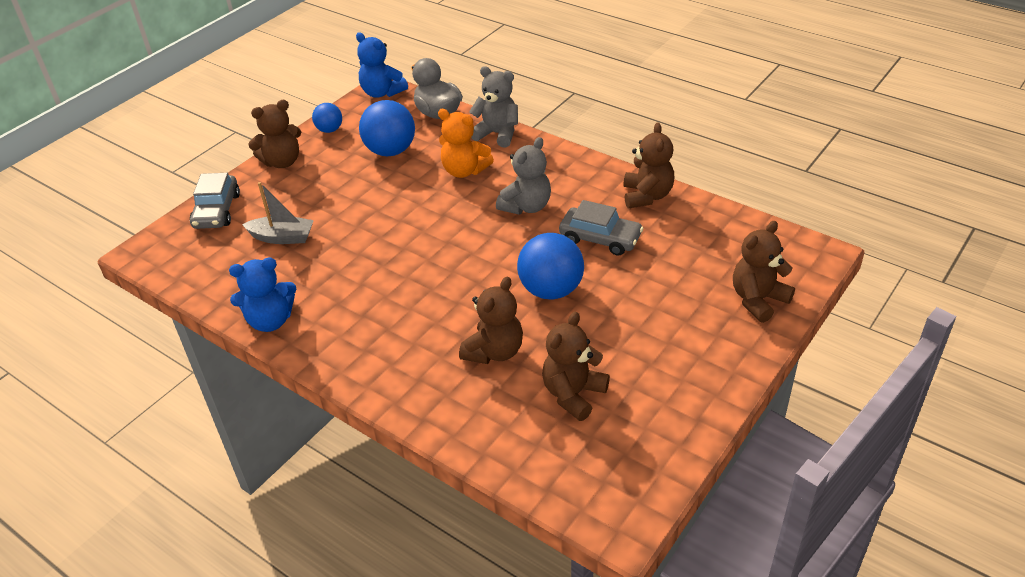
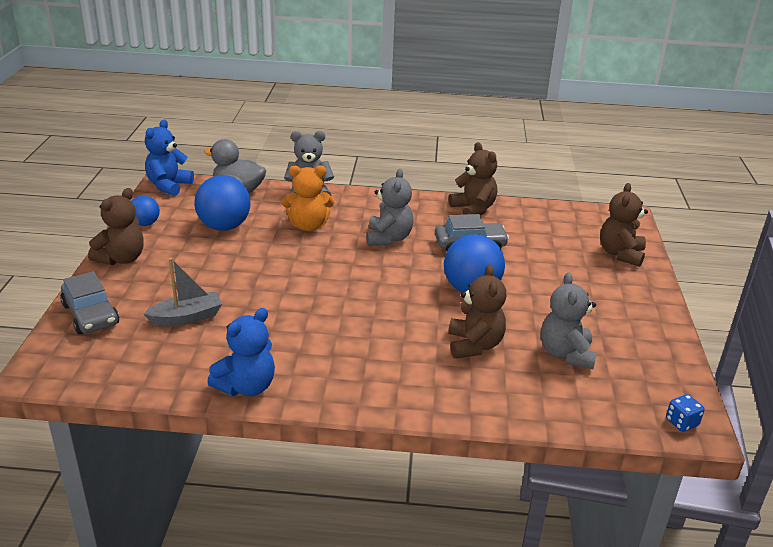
camera: 35 degrees left, 10 degrees down
(382, 92) = (169, 186): blue teddy bear -> blue teddy bear turned 105 degrees clockwise
(573, 394) = (566, 354): brown teddy bear -> grey teddy bear
(613, 513) = (681, 422): none -> blue dice

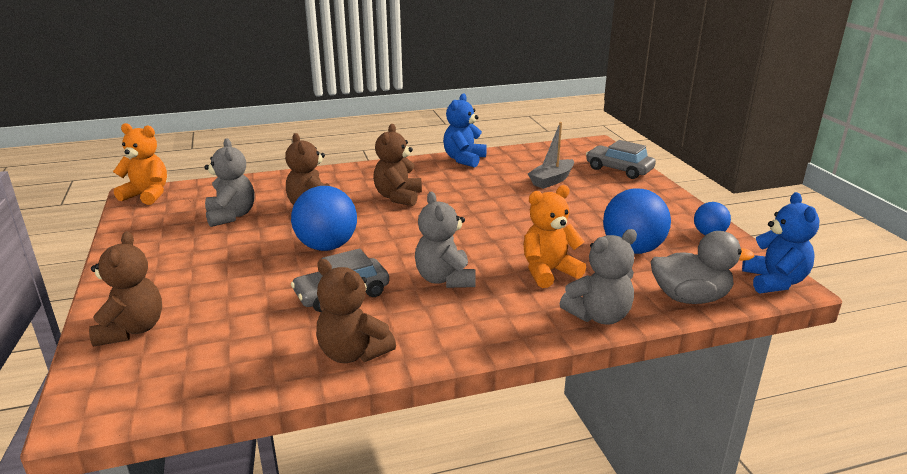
camera: 160 degrees right, 5 degrees down
(121, 259) = (668, 203): brown teddy bear -> brown teddy bear (398, 197)
(681, 422) = (147, 195): blue dice -> orange teddy bear

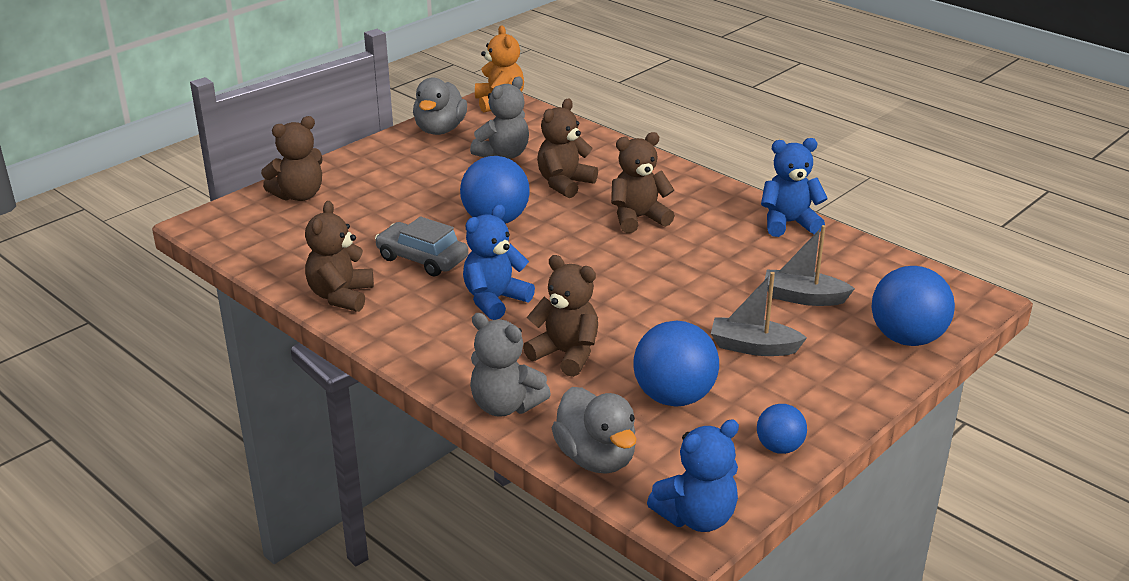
camera: 60 degrees right, 5 degrees up
(142, 229) = (440, 130): none -> grey duck
(445, 279) = (495, 300): grey teddy bear -> blue teddy bear
(548, 272) = (566, 354): orange teddy bear -> brown teddy bear
(593, 209) = (753, 347): none -> grey boat
(619, 169) = (906, 338): grey car -> blue ball

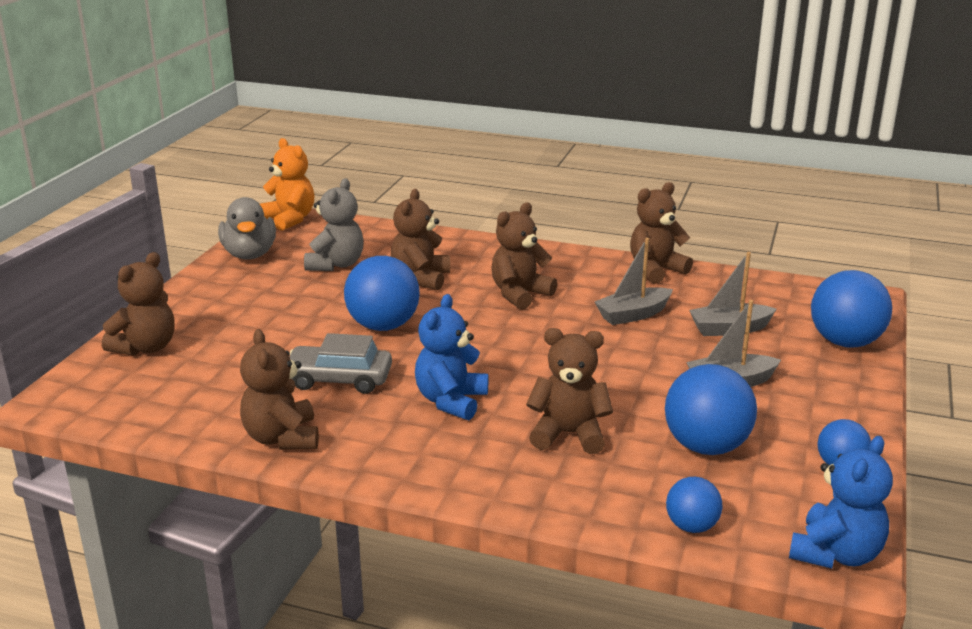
camera: 25 degrees left, 5 degrees down
(505, 405) = (556, 501): grey teddy bear -> none
(596, 458) = (691, 526): grey duck -> blue ball
(724, 262) = (633, 315): none -> grey boat
(788, 223) = (655, 270): blue teddy bear -> brown teddy bear

